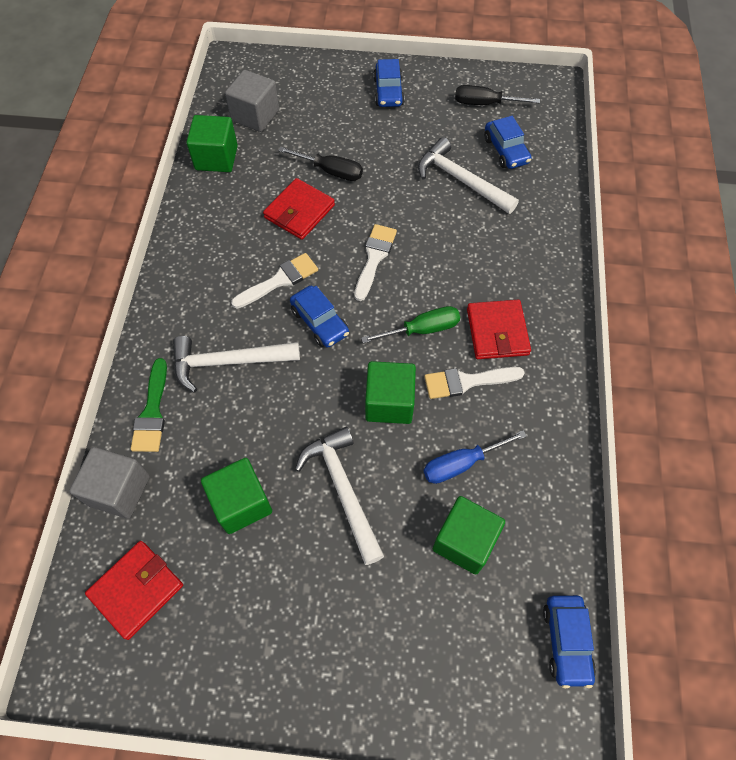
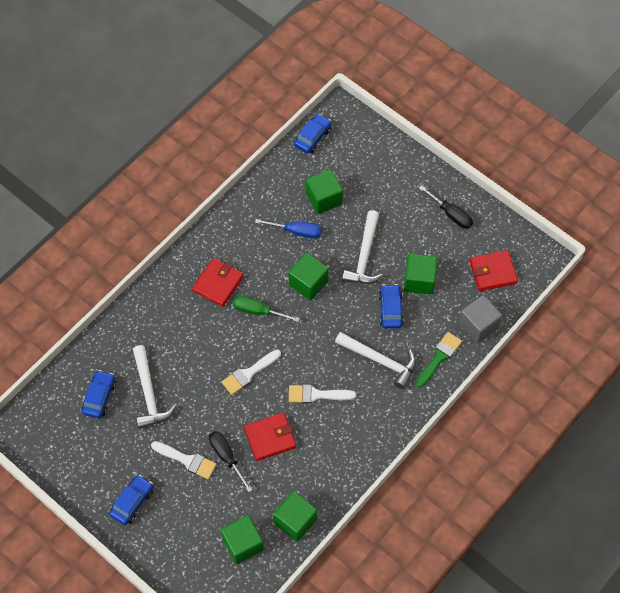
camera: 145 degrees left, 0 degrees up
(255, 115) = (243, 544): grey cube -> green cube
(320, 322) = (312, 352): blue car -> blue car (390, 310)
(467, 382) = (258, 268): white brush -> white brush (187, 460)
(485, 103) = (76, 445): black screwdriver -> black screwdriver (450, 214)

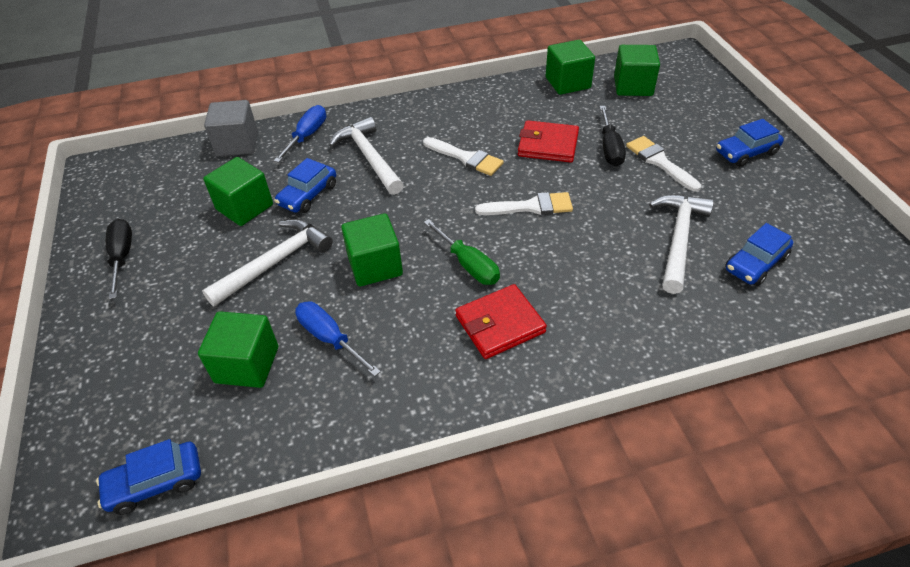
camera: 145 degrees left, 15 degrees down
(439, 357) = (307, 136): green brush -> blue screwdriver
(493, 272) = (162, 179): red wallet -> none

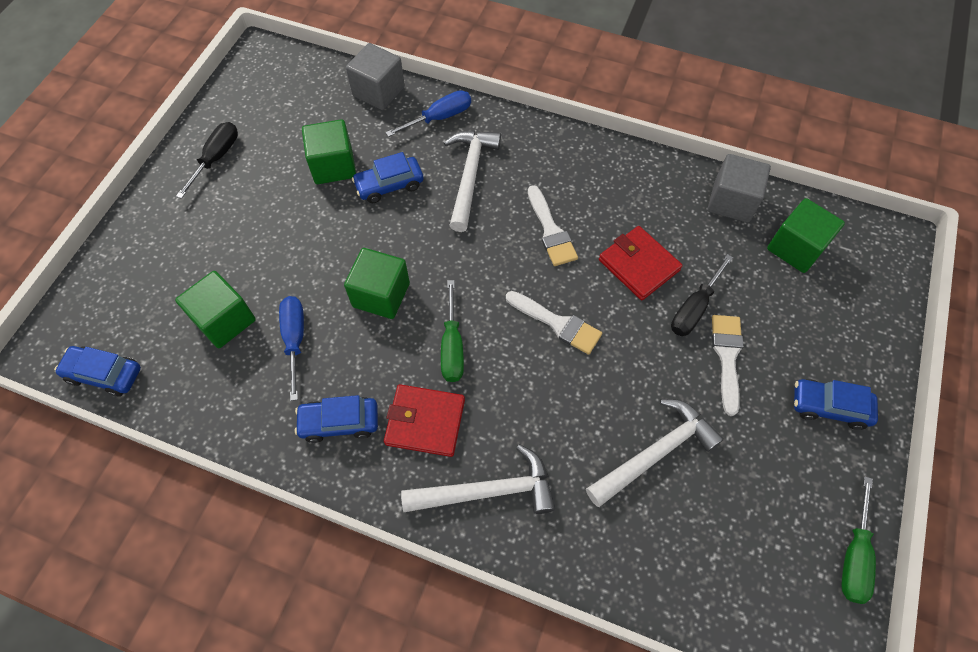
camera: 35 degrees right, 15 degrees up
(274, 262) = (312, 238): white hammer -> white hammer (487, 491)
(567, 83) = (731, 201): green cube -> grey cube
(755, 264) = (700, 530): blue car -> blue car (339, 422)
(850, 217) = (854, 555): none -> green screwdriver

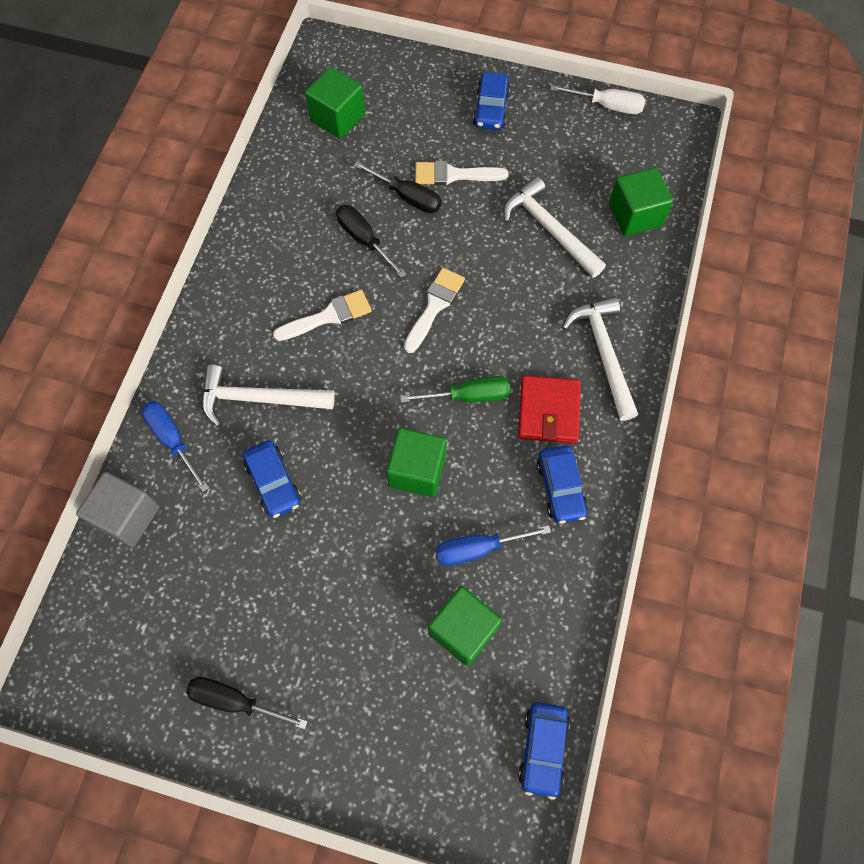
camera: 95 degrees left, 5 degrees up
(333, 166) = (246, 551): green cube -> green cube (635, 215)
(638, 265) = (364, 240): red wallet -> black screwdriver
(731, 201) = (286, 163): grey cube -> none
(854, 555) = (607, 106): green screwdriver -> white screwdriver

